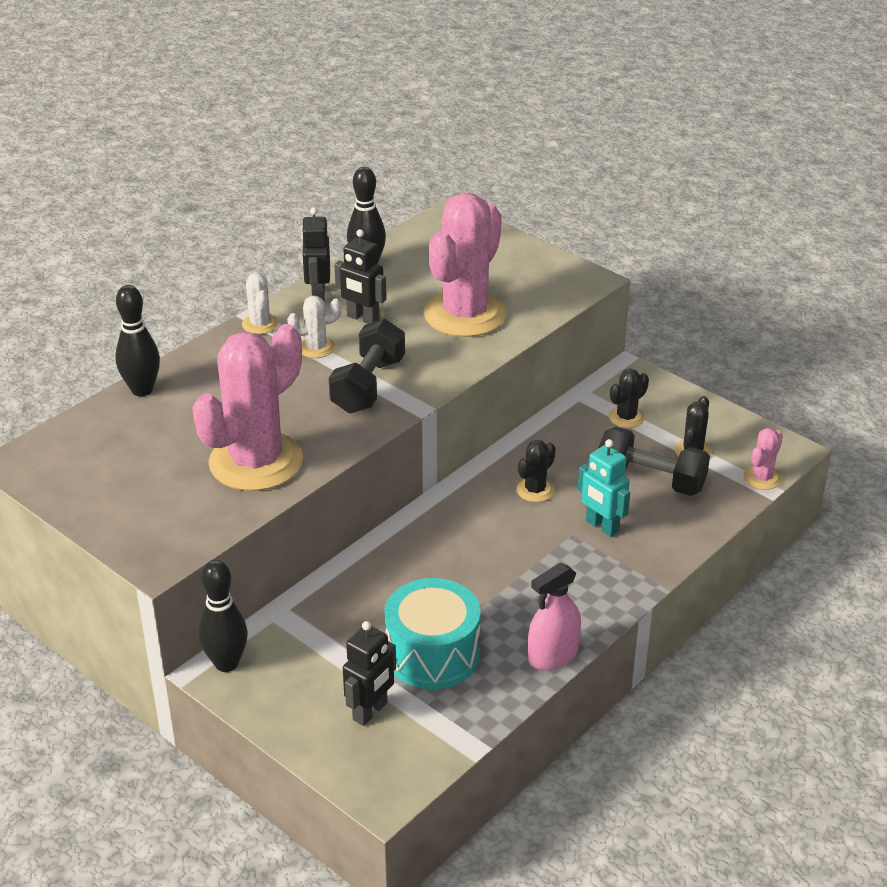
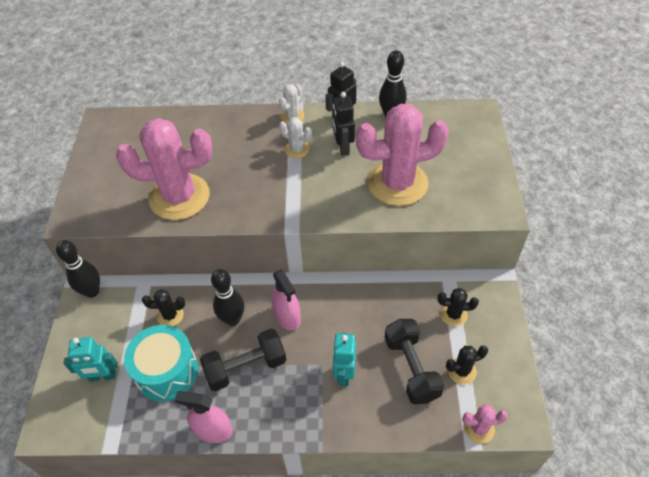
camera: 50 degrees right, 15 degrees up
(142, 390) = (195, 117): black bowling pin -> black bowling pin (232, 319)
(368, 385) = (288, 192): black dumbbell -> black dumbbell (246, 367)
(370, 711) = (102, 376): black robot -> turquoise robot
(481, 526) = (287, 316): none -> pink spray bottle
(535, 490) = (342, 319): black cactus -> black cactus (170, 315)

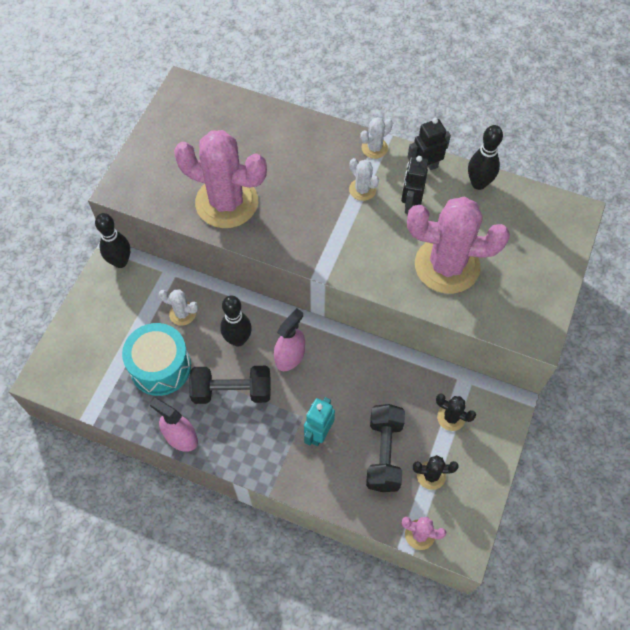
camera: 20 degrees right, 10 degrees up
(102, 376) = (103, 349): turquoise robot -> none
(170, 315) = (182, 313): black cactus -> white cactus
(287, 316) = (290, 357): pink spray bottle -> pink spray bottle turned 135 degrees counterclockwise

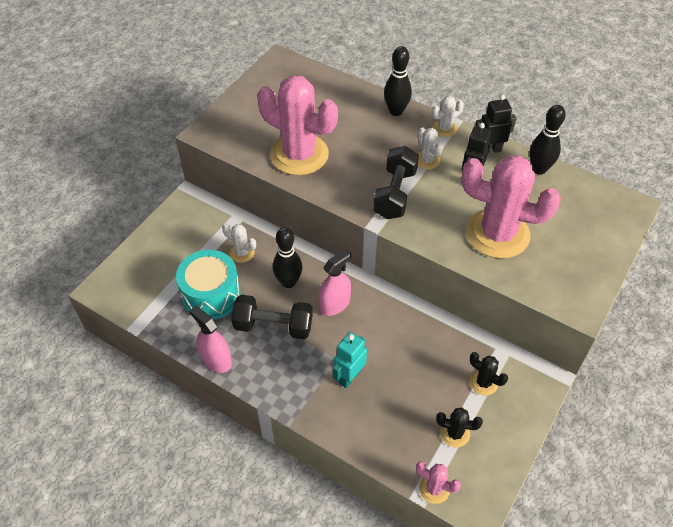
camera: 10 degrees right, 10 degrees down
(120, 262) = (195, 202): black bowling pin -> black bowling pin (396, 111)
(384, 453) = (411, 405): black dumbbell -> black dumbbell (395, 193)

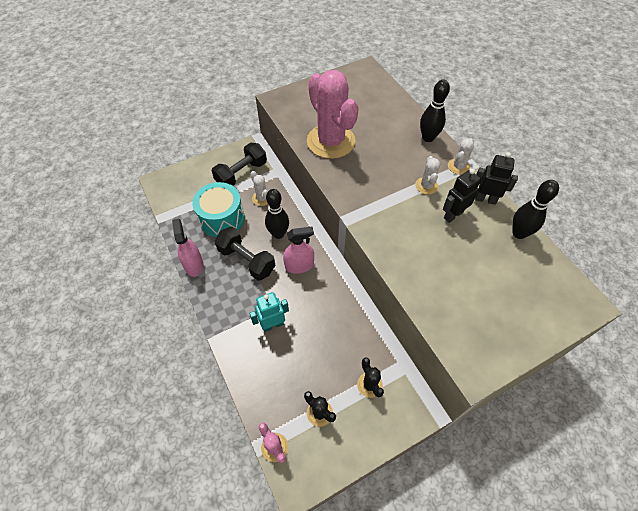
camera: 30 degrees right, 5 degrees up
(395, 193) = (382, 201): black dumbbell -> black dumbbell (241, 173)
(444, 128) = (458, 166): white cactus -> white cactus turned 60 degrees counterclockwise
(497, 234) = (444, 271): pink cactus -> none

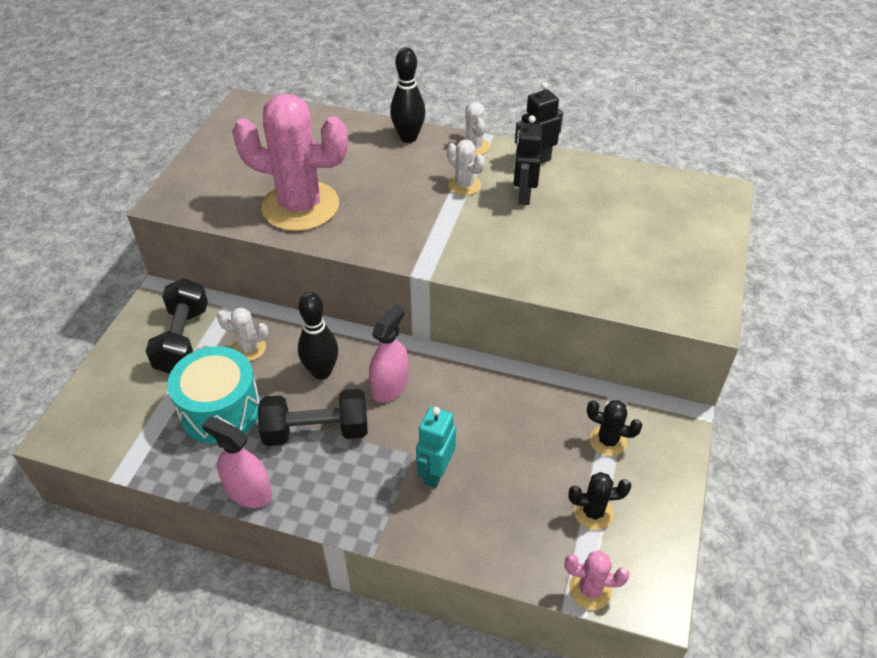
camera: 45 degrees left, 10 degrees down
(519, 233) = (601, 172): black bowling pin -> none

